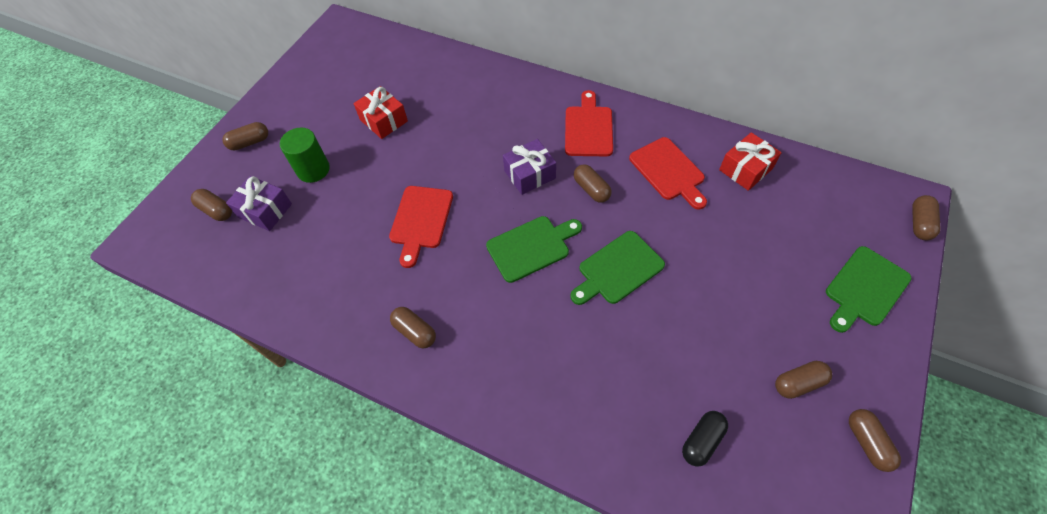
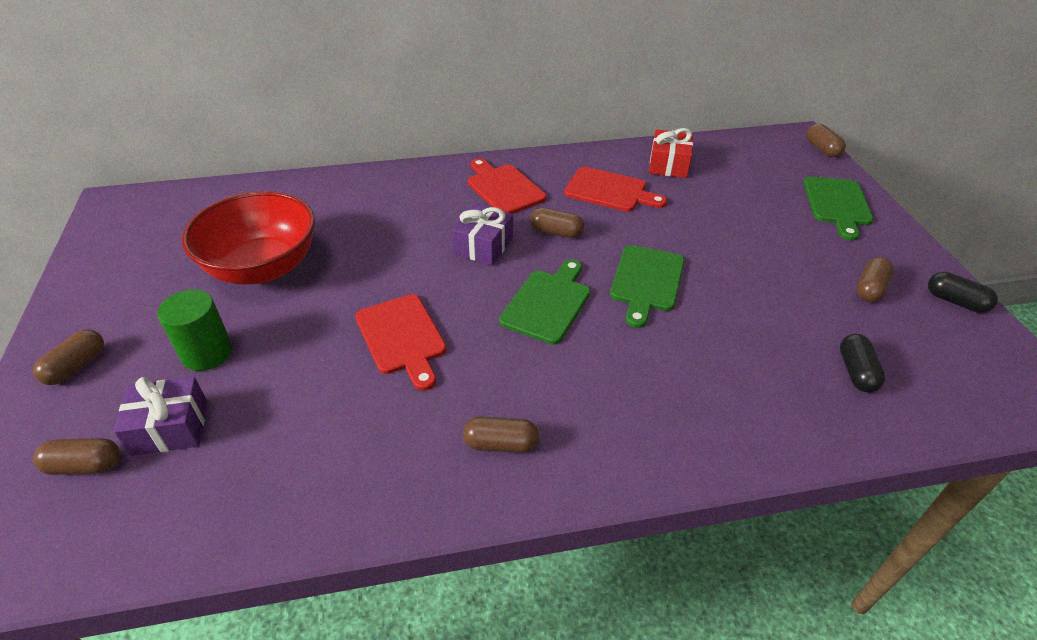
camera: 40 degrees left, 15 degrees down
(384, 120) = (263, 268): red gift -> red bowl
(867, 442) = (955, 301): brown capsule -> black capsule

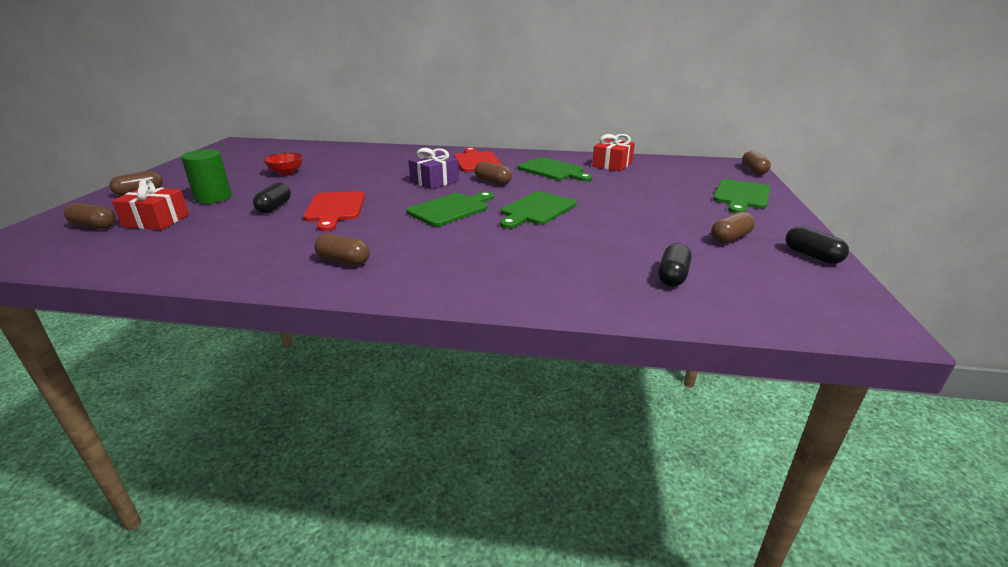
camera: 20 degrees right, 15 degrees down
(170, 427) = (156, 221): purple gift -> red gift
(263, 268) = (286, 173): red bowl -> red bowl, size x0.44
(316, 354) = (274, 207): none -> black capsule
(609, 191) = (553, 170): red cutting board -> green cutting board

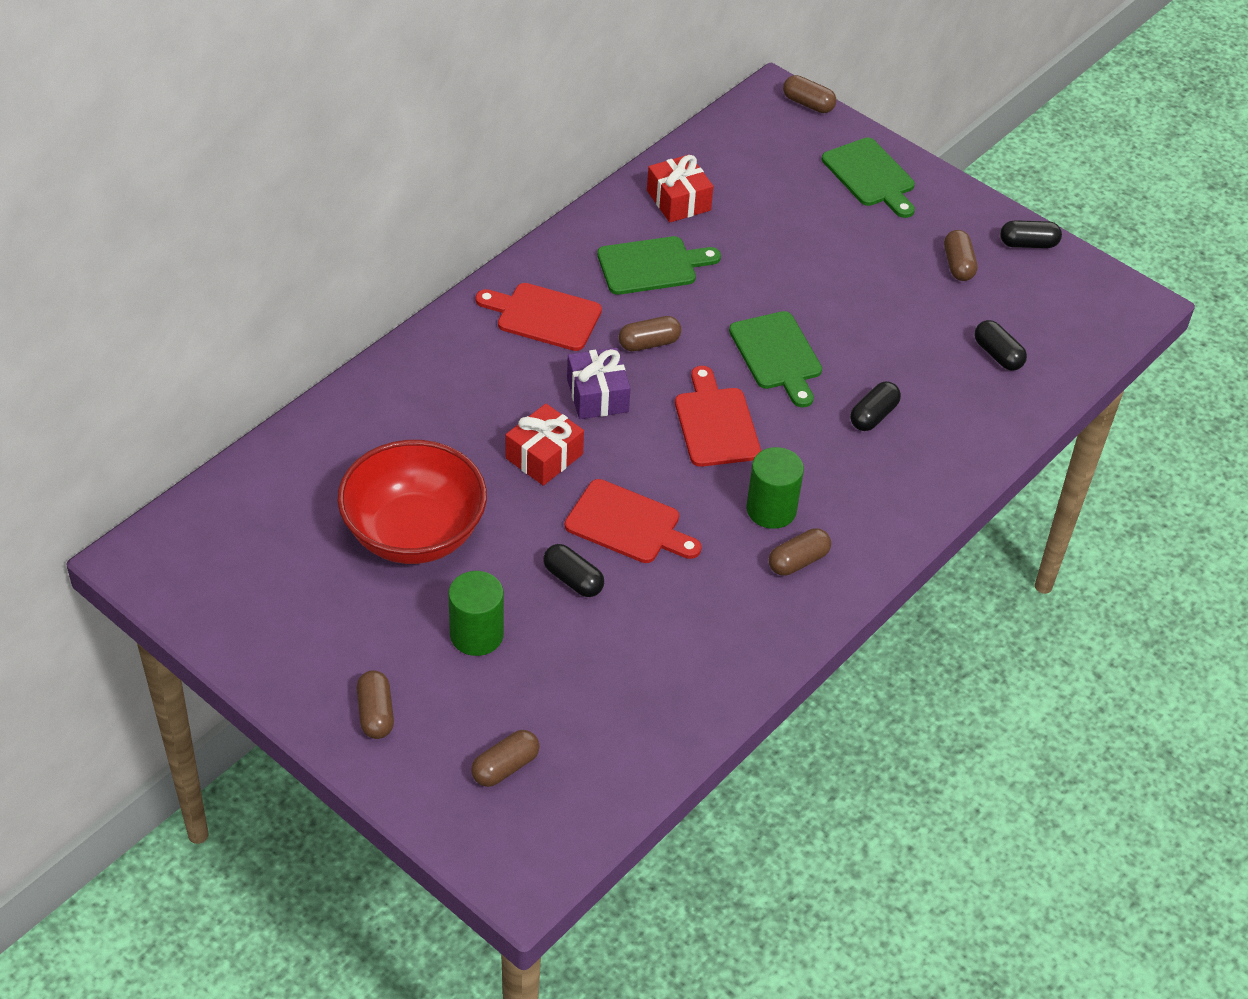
camera: 60 degrees left, 20 degrees up
(156, 221) = (532, 703): red gift -> red gift (544, 456)
(286, 173) = (414, 534): red bowl -> red bowl, size x2.27
(389, 241) = (771, 509): none -> green cylinder
(451, 209) = (715, 423): green cutting board -> red cutting board
(527, 249) = (873, 416): none -> black capsule

